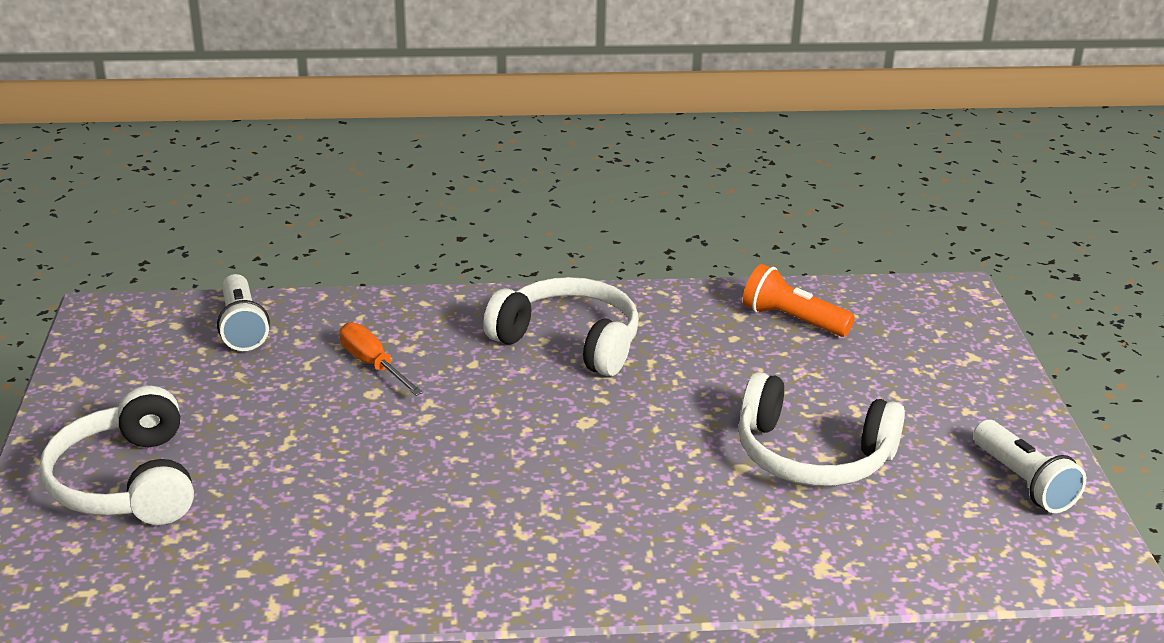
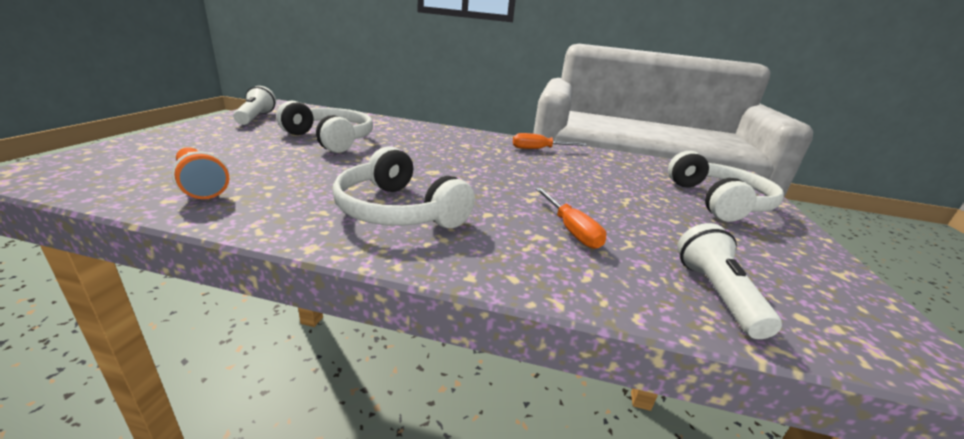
camera: 165 degrees left, 5 degrees down
(437, 563) = (539, 149): none -> orange screwdriver

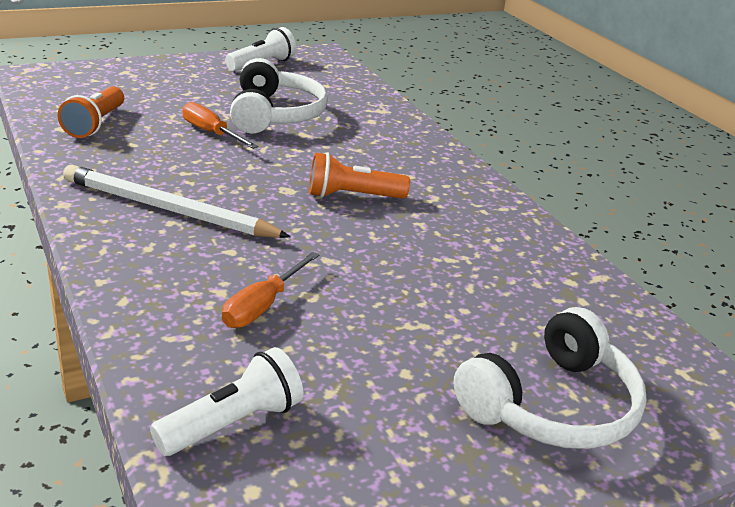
camera: 50 degrees right, 5 degrees up
(398, 211) = (169, 209): white headphones -> white pencil
(468, 161) = (352, 196): none -> orange flashlight
(539, 149) = (493, 223): orange screwdriver -> orange screwdriver (211, 133)

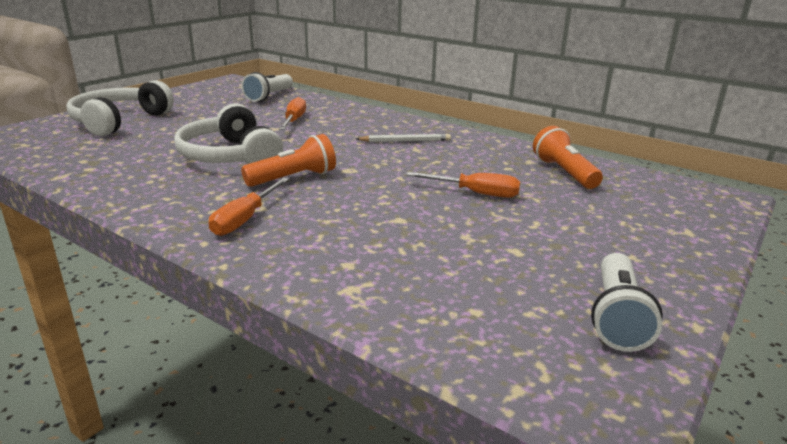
camera: 155 degrees right, 5 degrees down
(169, 209) = (405, 141): white pencil -> white pencil, size x0.52
(275, 114) = (458, 232): white headphones -> white headphones (230, 156)
(422, 169) = (245, 219): none -> orange screwdriver

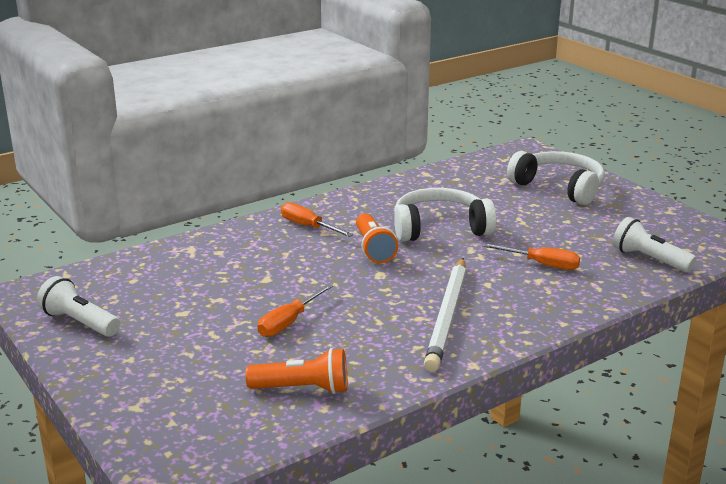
camera: 110 degrees right, 0 degrees up
(405, 141) = (447, 316): white pencil -> white pencil, size x1.92

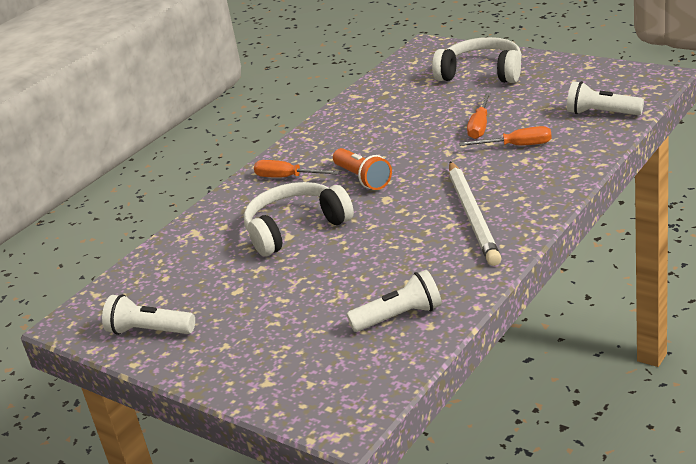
camera: 15 degrees left, 5 degrees up
(289, 322) = (341, 266): orange screwdriver -> orange screwdriver (480, 126)
(302, 389) = (399, 317): orange flashlight -> white flashlight
(440, 228) = (406, 142): white headphones -> white headphones (295, 228)

